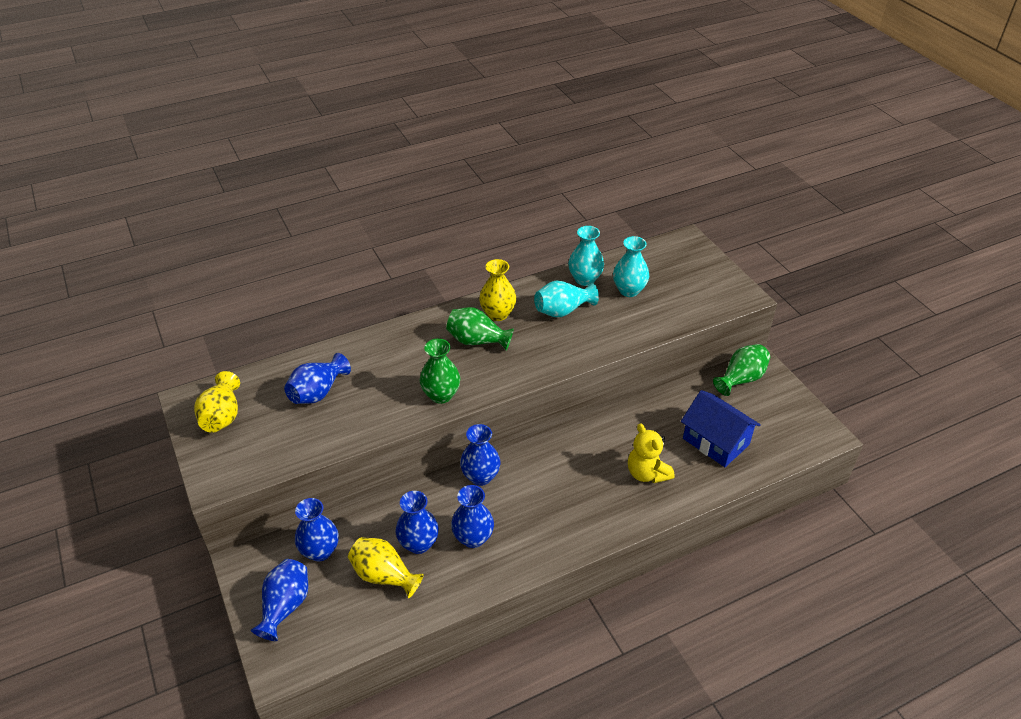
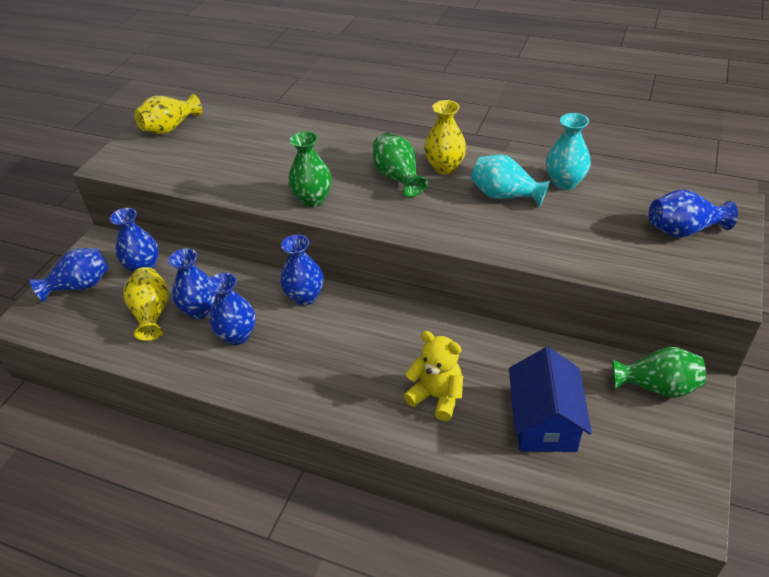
camera: 50 degrees right, 0 degrees up
(318, 392) = (241, 147): blue vase -> blue vase (683, 230)
(629, 290) = (596, 214): turquoise vase -> none
(647, 473) = (437, 396): yellow teddy bear -> yellow teddy bear turned 105 degrees clockwise

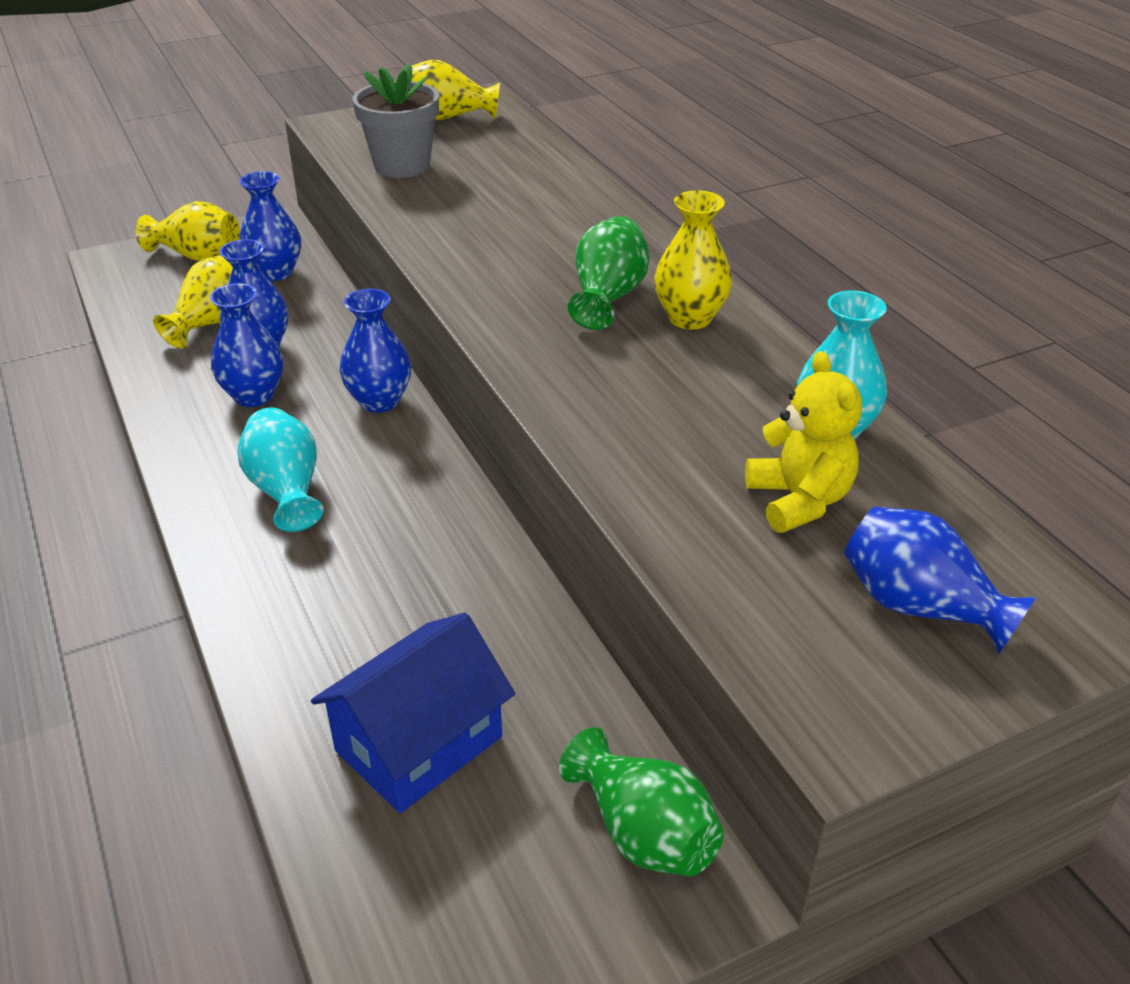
camera: 40 degrees right, 5 degrees down
(80, 286) = (197, 256): blue vase -> yellow vase
(191, 166) = (402, 166): none -> grey flower pot
(313, 199) = (467, 266): green vase -> none
(437, 396) = (344, 611): yellow teddy bear -> yellow teddy bear (799, 500)
(505, 195) = (713, 396): turquoise vase -> turquoise vase (286, 490)

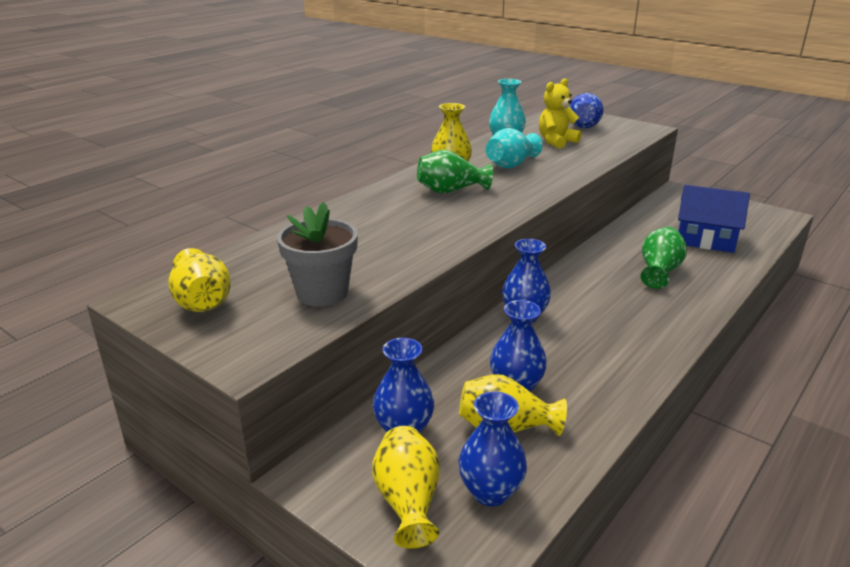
camera: 115 degrees left, 10 degrees down
(254, 395) = (569, 364): blue vase -> blue vase (490, 492)
(286, 490) = (631, 317): turquoise vase -> turquoise vase (511, 165)
(643, 832) = (675, 200): green vase -> green vase (659, 271)

